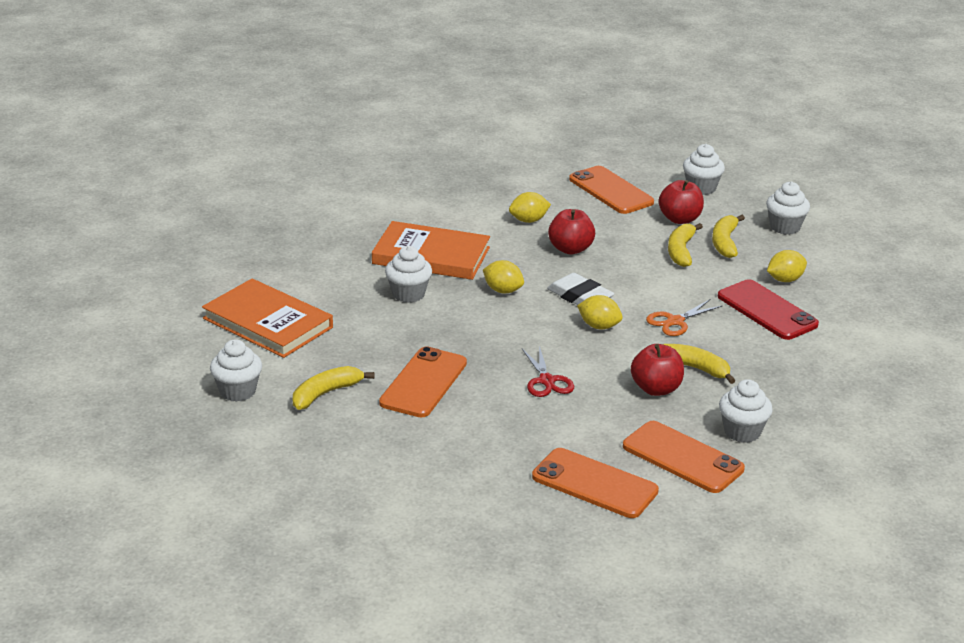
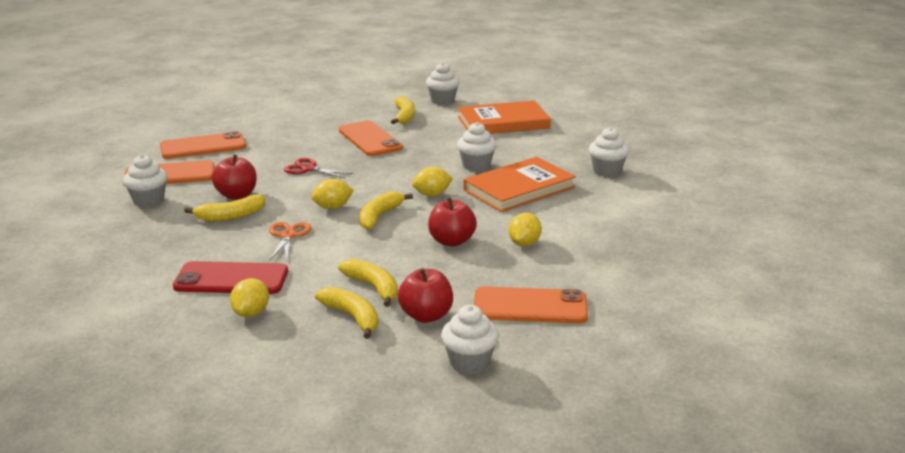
camera: 130 degrees right, 5 degrees down
(580, 296) = (379, 216): white eraser -> yellow banana
(785, 227) = (324, 368): white cupcake -> white cupcake (607, 171)

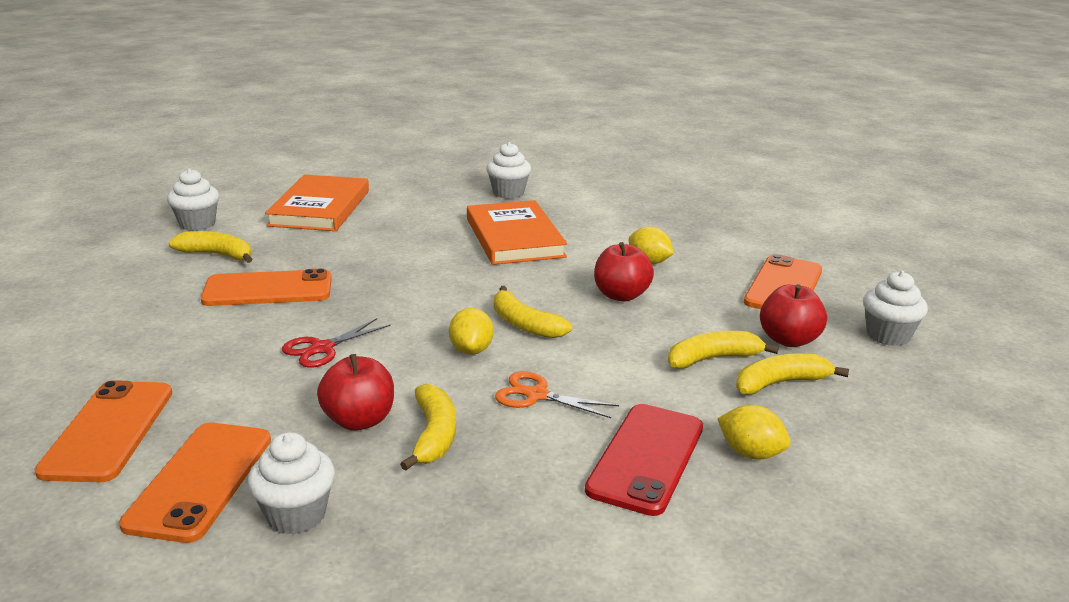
camera: 70 degrees left, 0 degrees up
(432, 194) = (488, 283): yellow lemon -> none
(476, 165) = (430, 245): white cupcake -> none

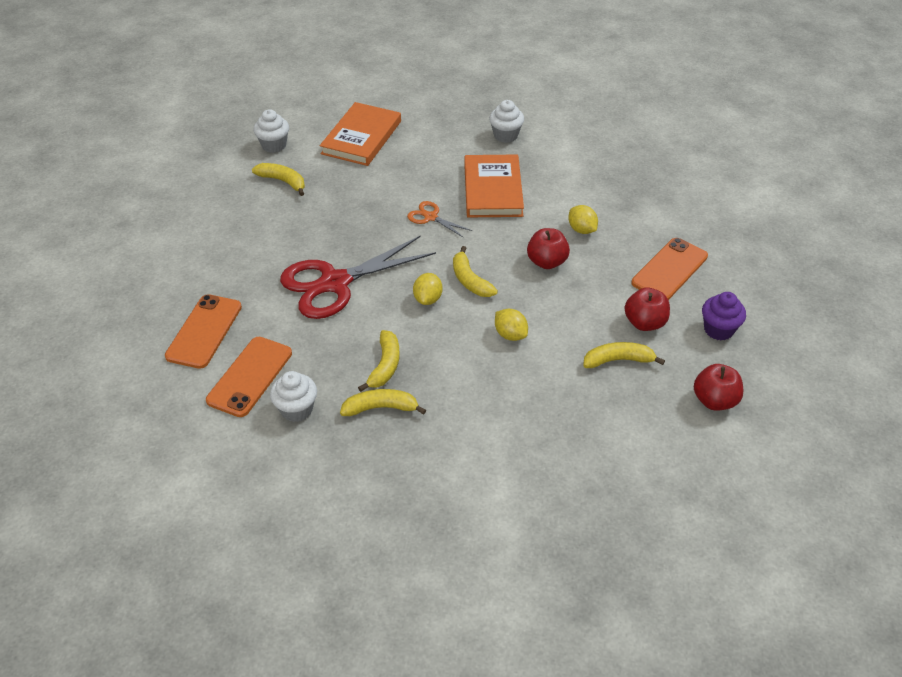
camera: 15 degrees right, 20 degrees up
(268, 289) = (311, 222): orange phone -> none
(322, 348) = (335, 283): red scissors -> red scissors, size x2.18
(359, 420) = (344, 347): red apple -> red apple (714, 400)
(536, 395) = (456, 344): orange scissors -> orange scissors (430, 217)
(646, 458) = (504, 405): red phone -> none
(713, 359) = (583, 332): yellow banana -> yellow banana (381, 408)
(750, 453) = (569, 412): yellow lemon -> yellow lemon (510, 335)
(888, 335) = (718, 330): white cupcake -> purple cupcake

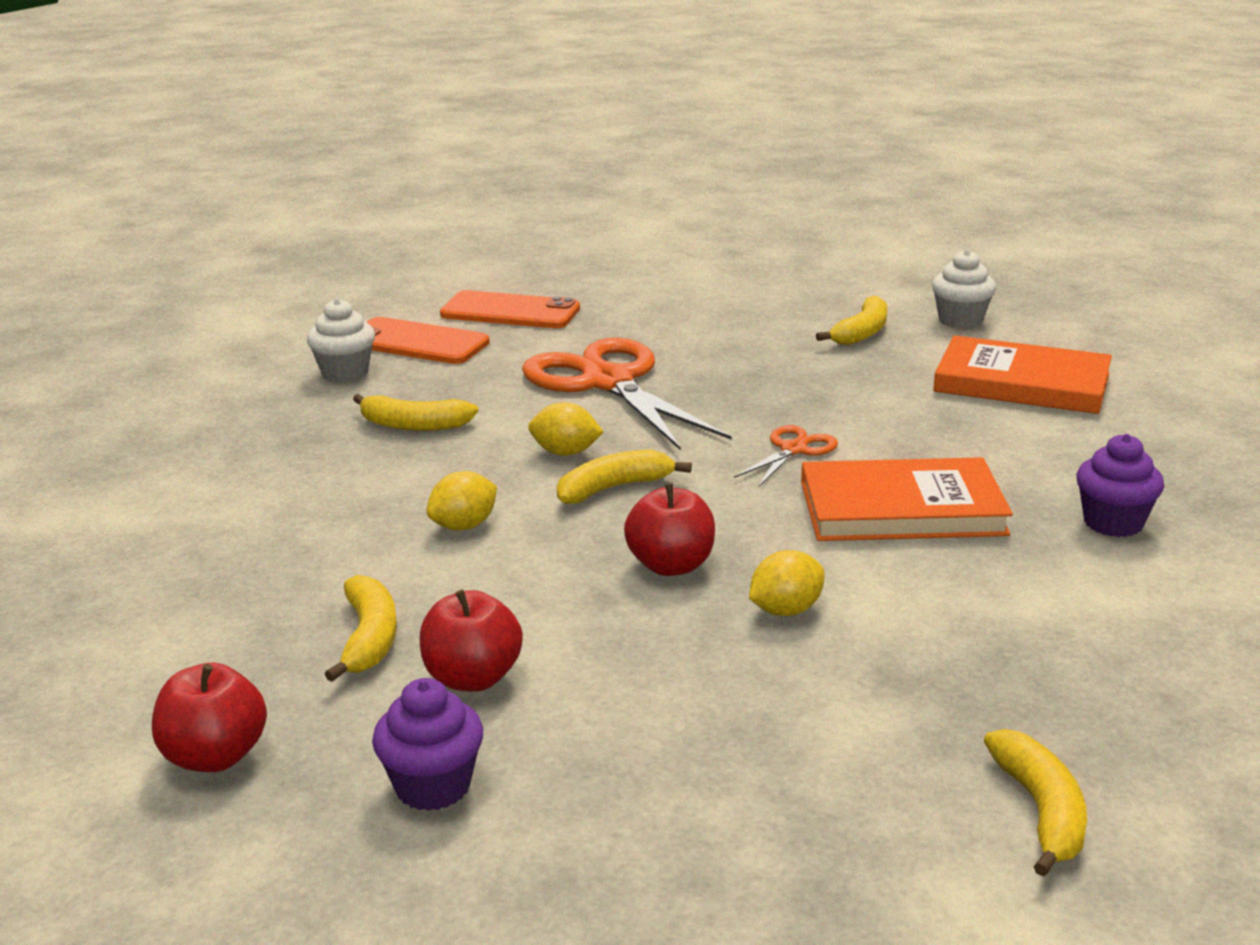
camera: 90 degrees right, 20 degrees down
(335, 283) = (608, 382): red scissors -> orange scissors
(381, 408) = (326, 425): yellow banana -> yellow banana (1040, 811)
(505, 135) = (1113, 523): white cupcake -> purple cupcake
(670, 270) = (652, 727): orange phone -> none

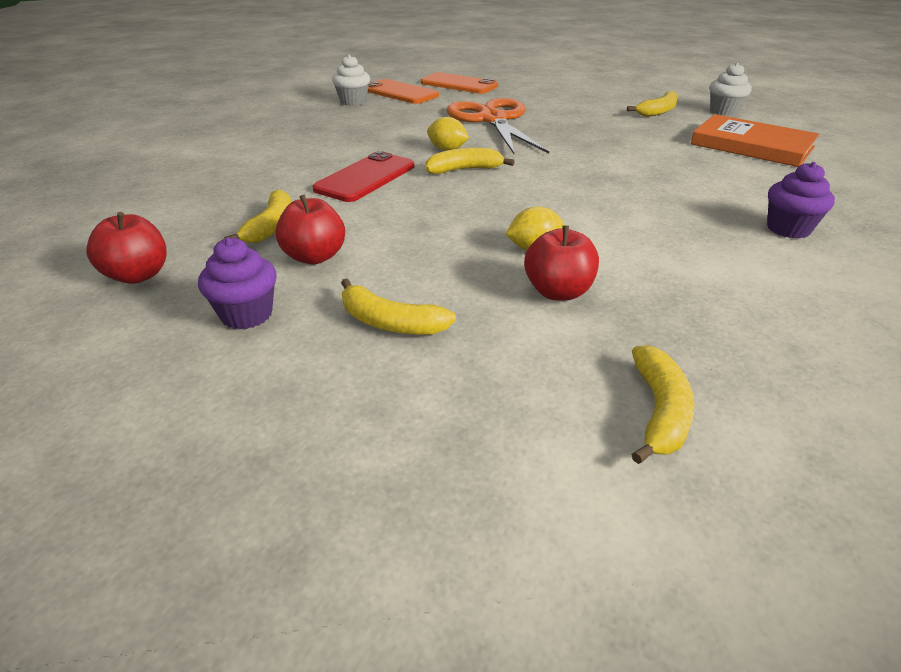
camera: 15 degrees right, 10 degrees up
(413, 425) = (372, 128): yellow banana -> yellow banana (390, 322)
(464, 526) = (366, 178): yellow lemon -> red phone
(671, 566) = (474, 213): red apple -> red apple (558, 292)
(793, 450) = (585, 163): orange scissors -> none
(901, 508) = (640, 202): orange book -> none

